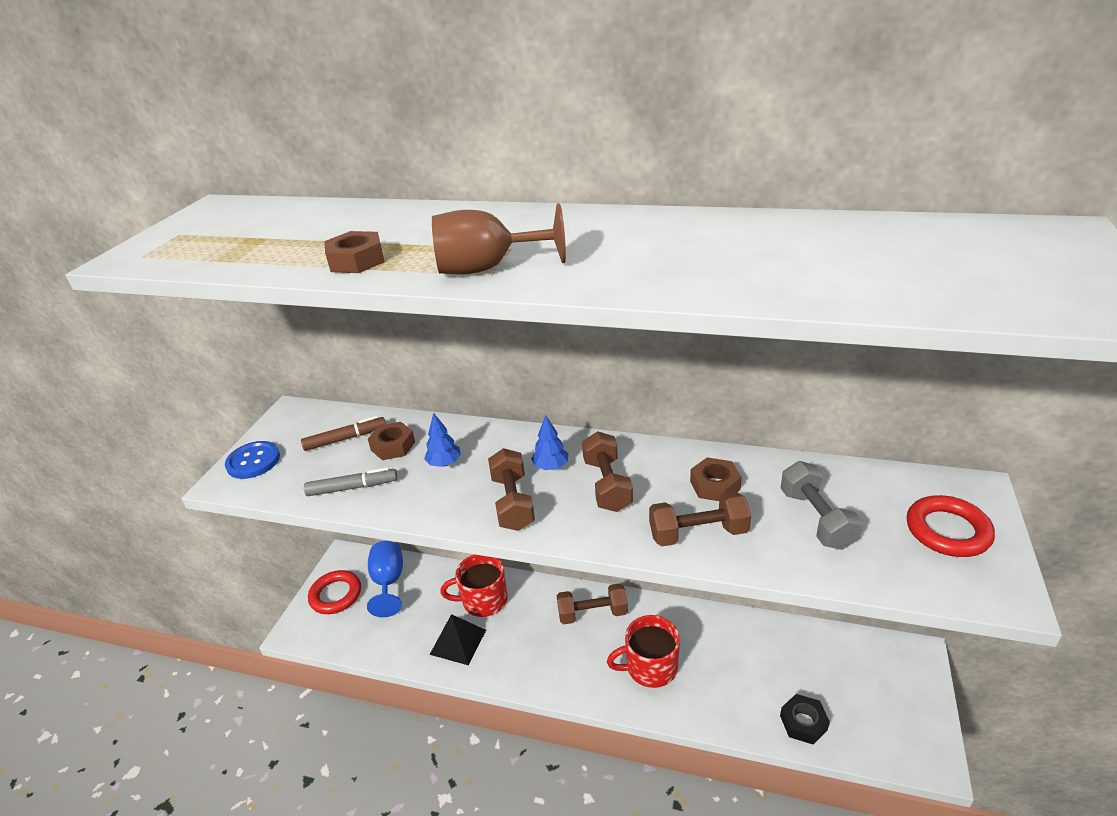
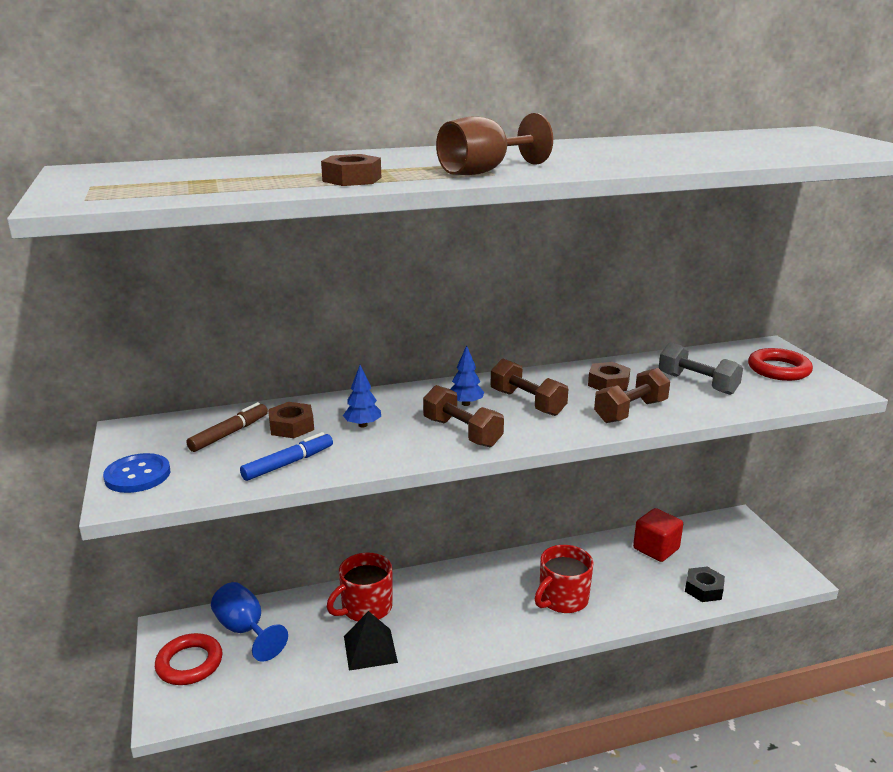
camera: 35 degrees left, 10 degrees down
(352, 487) = (288, 463): grey marker -> blue marker
(592, 613) = (480, 580): brown dumbbell -> none
(790, 651) = (656, 549): none -> red cube

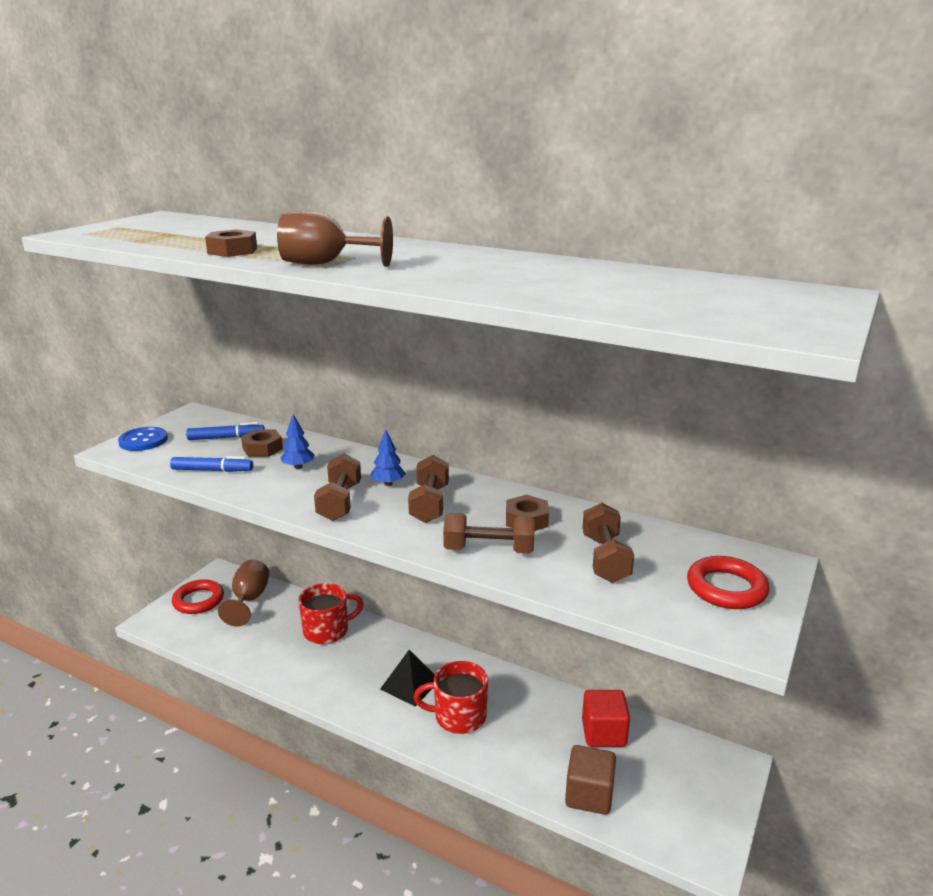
camera: 45 degrees right, 0 degrees up
(229, 434) = (226, 438): brown marker -> blue marker
(245, 630) = (249, 599): blue goblet -> brown goblet
(365, 608) = (327, 630): red mug -> red mug turned 150 degrees clockwise
(370, 649) = (289, 659): black pyramid -> black pyramid (410, 684)
(697, 384) = (605, 558): grey dumbbell -> brown dumbbell
(703, 589) = (589, 795): black nut -> brown cube

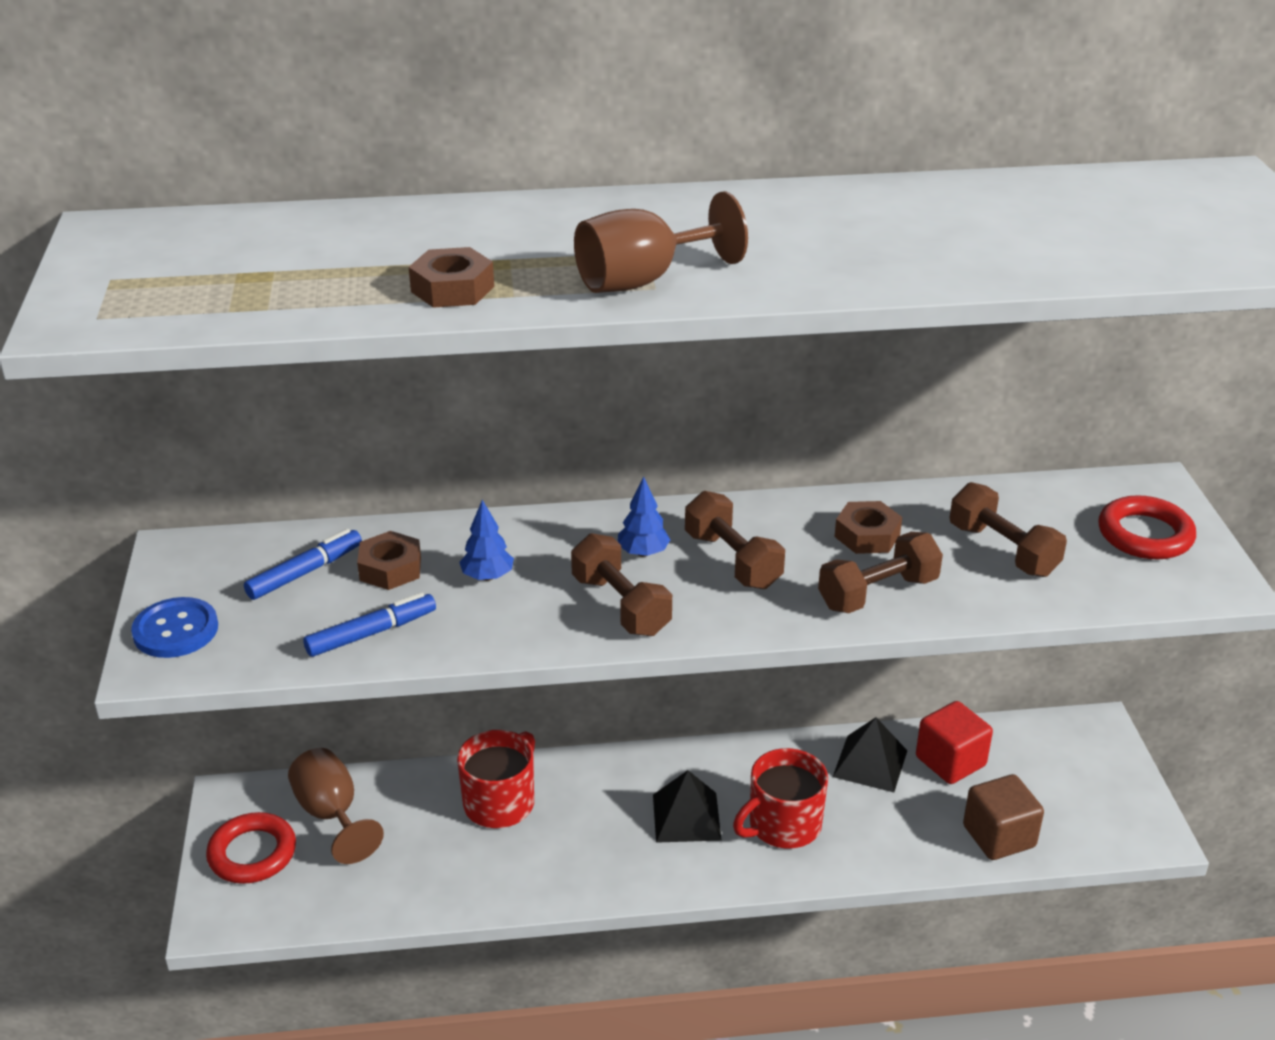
camera: 35 degrees left, 10 degrees up
(549, 709) = (870, 763): none -> black pyramid

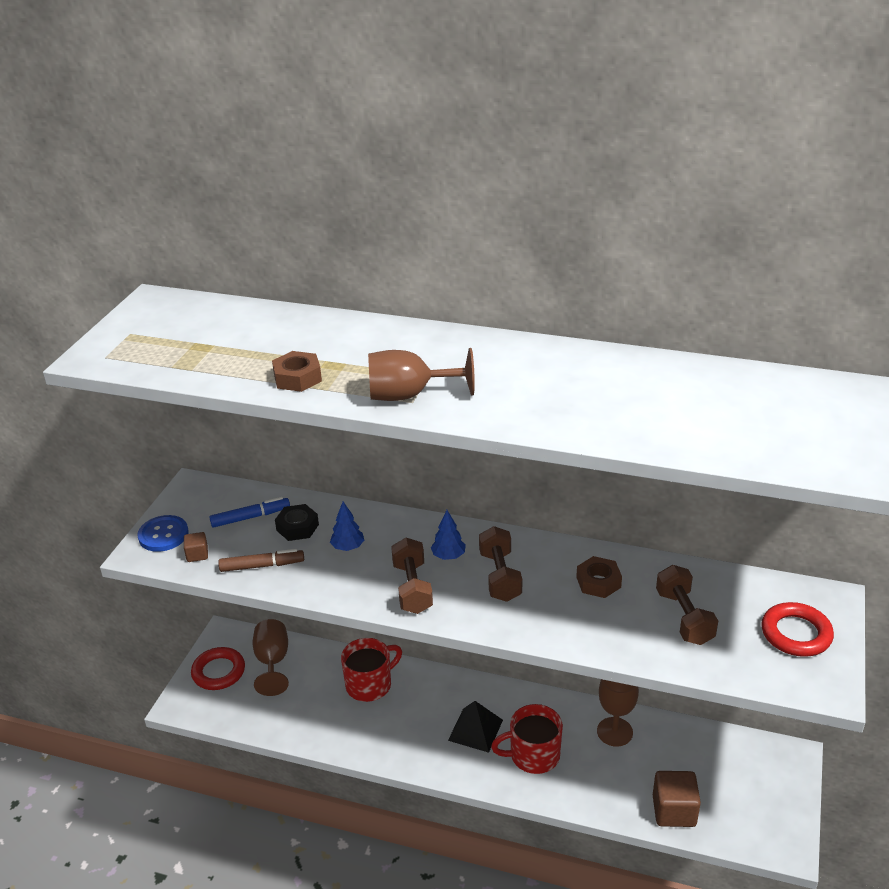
camera: 25 degrees right, 0 degrees up
(254, 644) = (197, 555): none -> brown cube
(371, 633) = (262, 566): blue marker -> brown marker
(390, 569) = (297, 527): brown nut -> black nut
(870, 763) = (614, 732): black pyramid -> brown goblet
(878, 593) = (578, 625): brown dumbbell -> none
(950, 761) = (670, 747): red cube -> none

